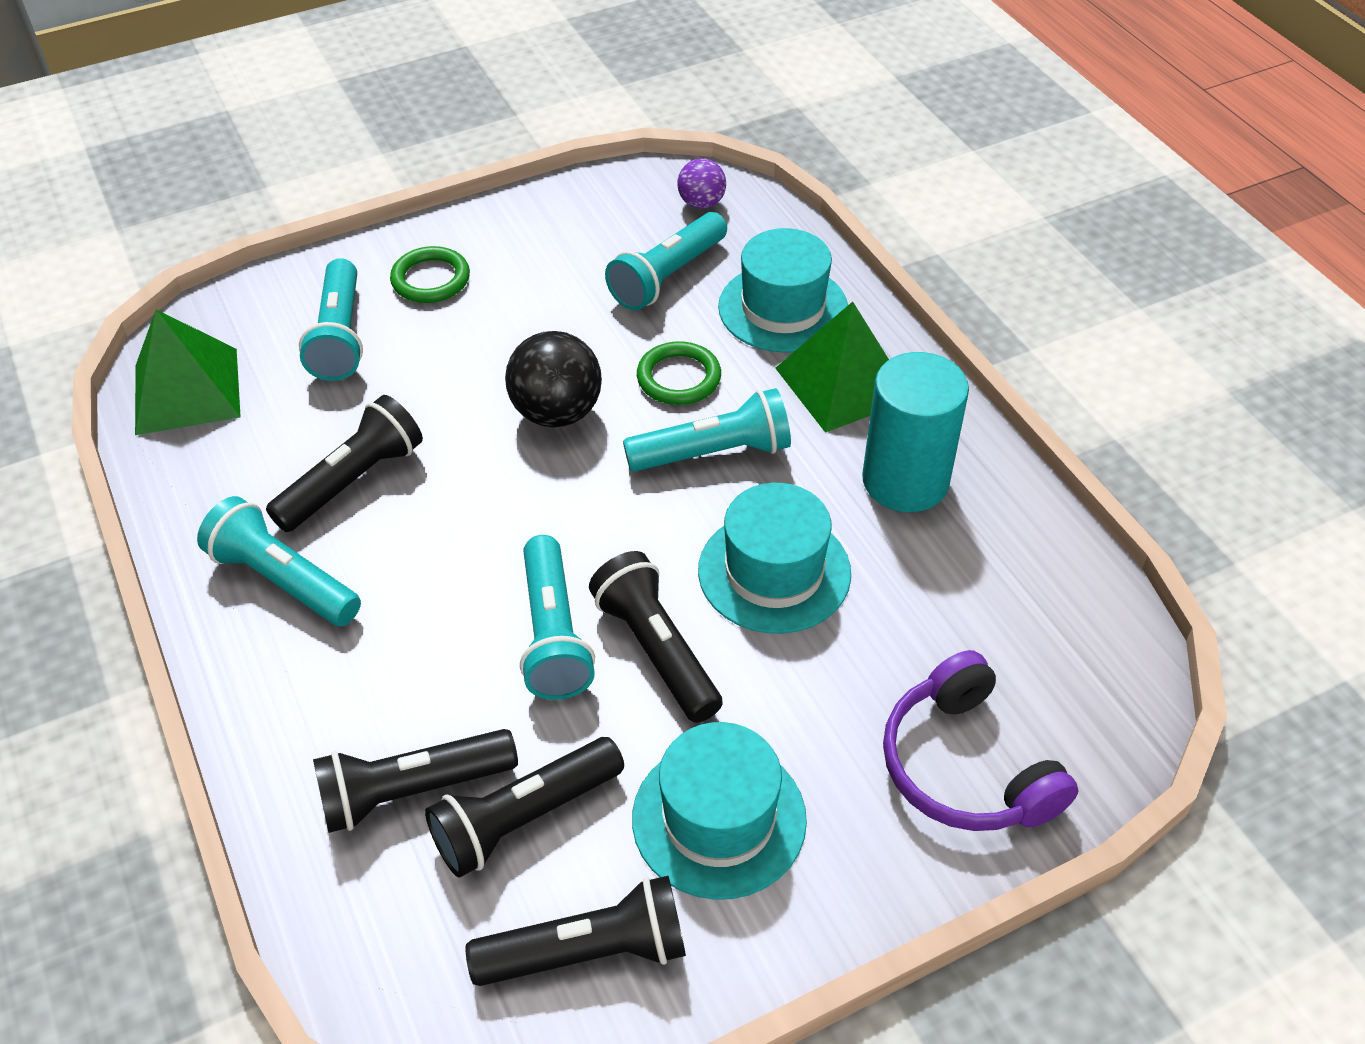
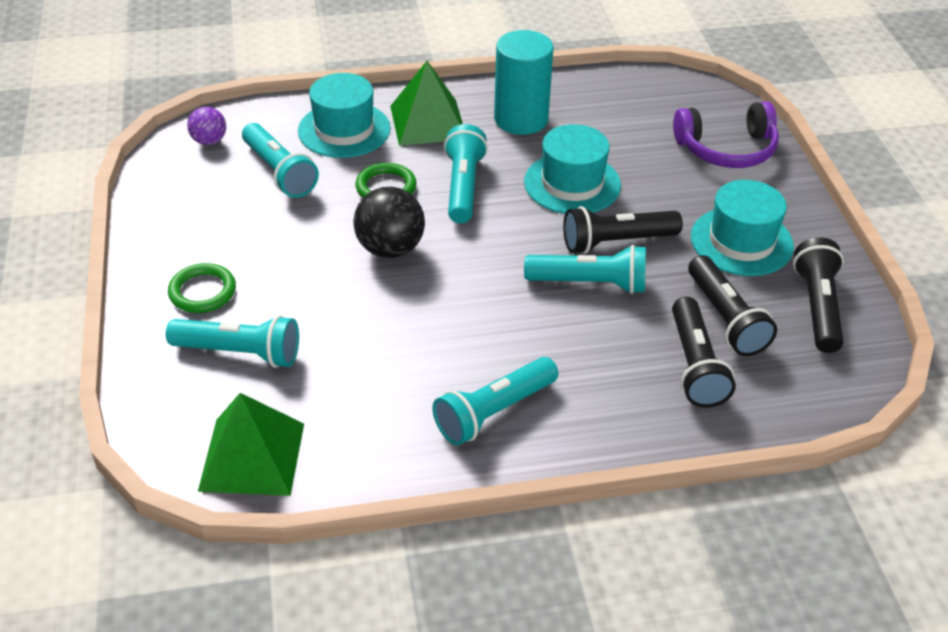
camera: 75 degrees left, 5 degrees down
(353, 481) = (409, 363): black flashlight -> none

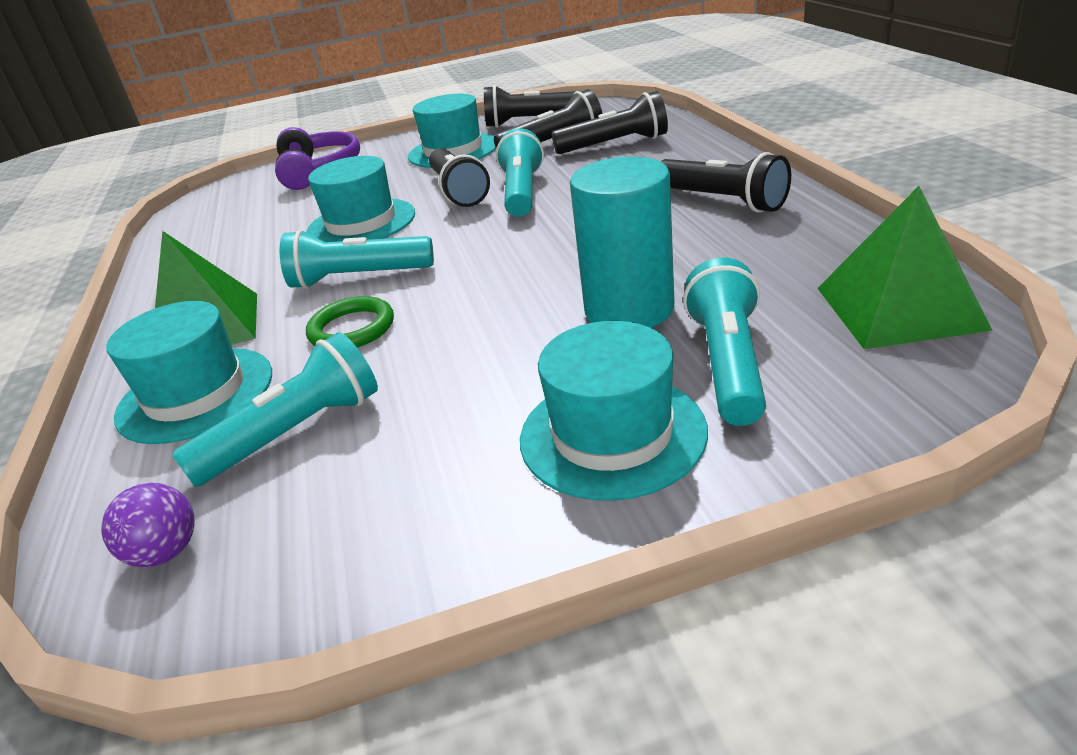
camera: 90 degrees left, 10 degrees down
(202, 291) = (612, 434): green ring -> turquoise hat
(390, 249) = (482, 300): black ball -> none
(493, 412) = (722, 201): turquoise flashlight -> black flashlight
(521, 119) = (227, 268): turquoise cylinder -> turquoise cylinder (629, 309)

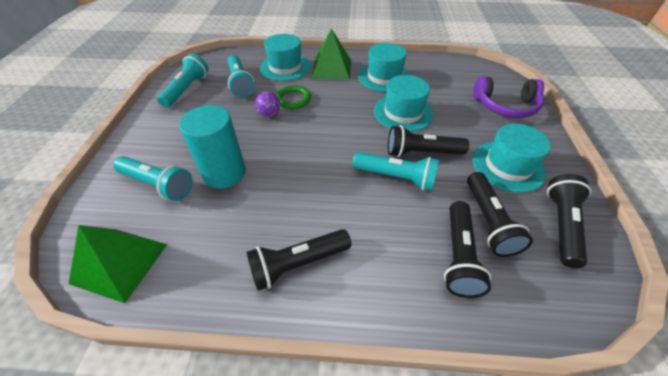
camera: 105 degrees right, 15 degrees up
(166, 552) = (214, 63): purple ball -> purple ball (269, 114)
(358, 278) = (337, 105): turquoise flashlight -> turquoise flashlight (187, 89)
(612, 434) = (161, 142): turquoise hat -> turquoise hat (384, 77)

